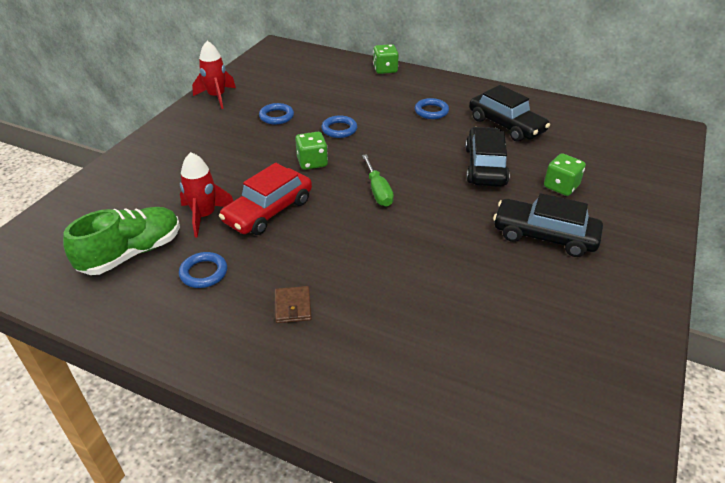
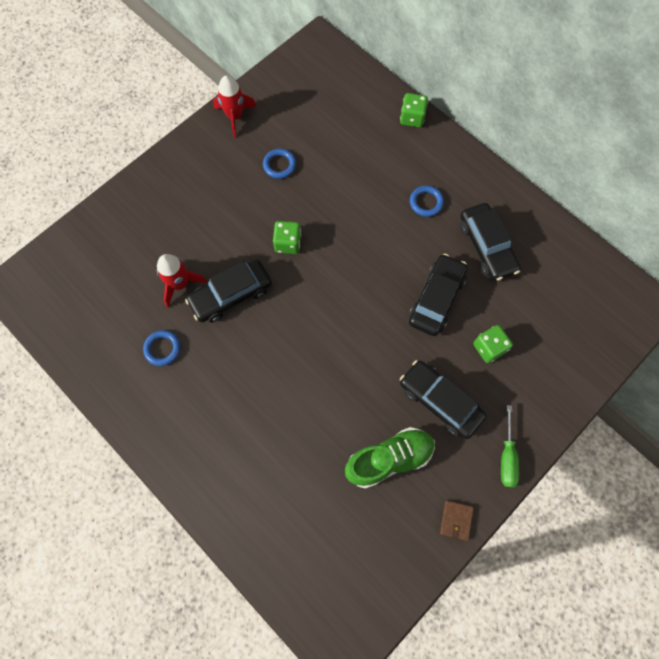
camera: 20 degrees right, 30 degrees up
(132, 253) = (116, 309): green shoe -> green shoe (389, 459)
(268, 211) = (231, 295): red car -> black car
(293, 306) = (215, 406): brown wallet -> brown wallet (456, 520)
(339, 129) = (329, 203): blue ring -> none
(378, 191) = (328, 300): green screwdriver -> green screwdriver (507, 456)

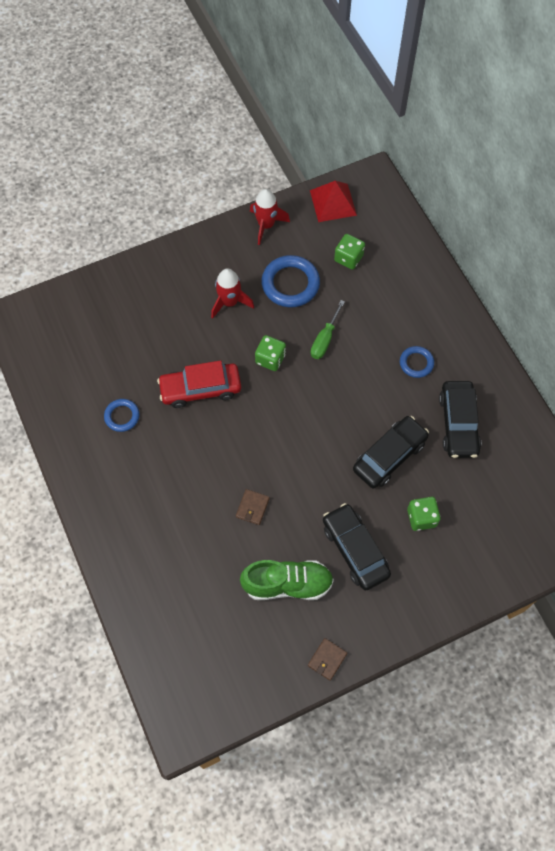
camera: 20 degrees right, 5 degrees down
(180, 284) = (158, 364): red rocket -> red rocket (229, 302)
(231, 295) = (200, 389): black car -> red car
(279, 165) = (290, 284): blue ring -> blue ring, size x1.75
(290, 76) = (333, 202): none -> red pyramid
(326, 395) = (252, 507): none -> brown wallet
(412, 118) = (435, 278): green dice -> green dice (348, 258)
(507, 456) = (398, 621): green screwdriver -> green screwdriver (325, 339)

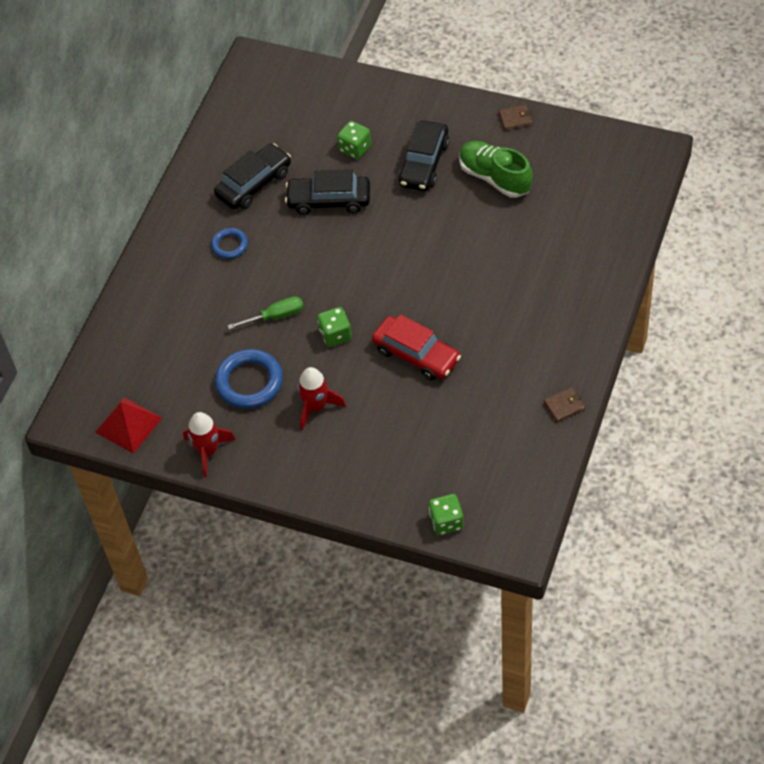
camera: 130 degrees left, 10 degrees down
(122, 416) = (501, 382): blue ring -> none
(252, 507) = (467, 241): brown wallet -> brown wallet (564, 406)
(348, 258) = (177, 365): green dice -> green dice (446, 522)

